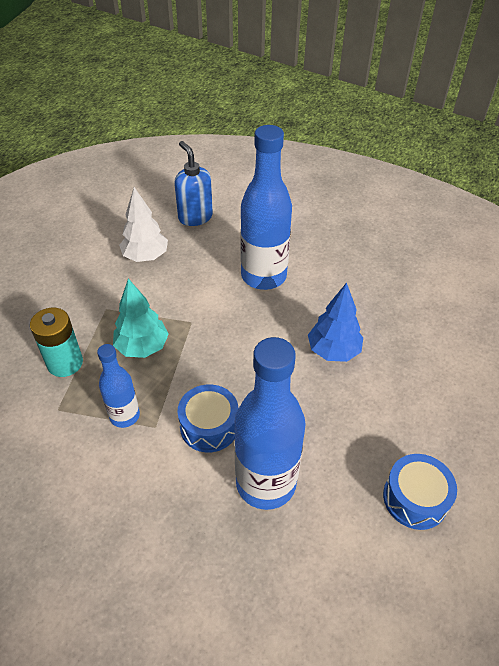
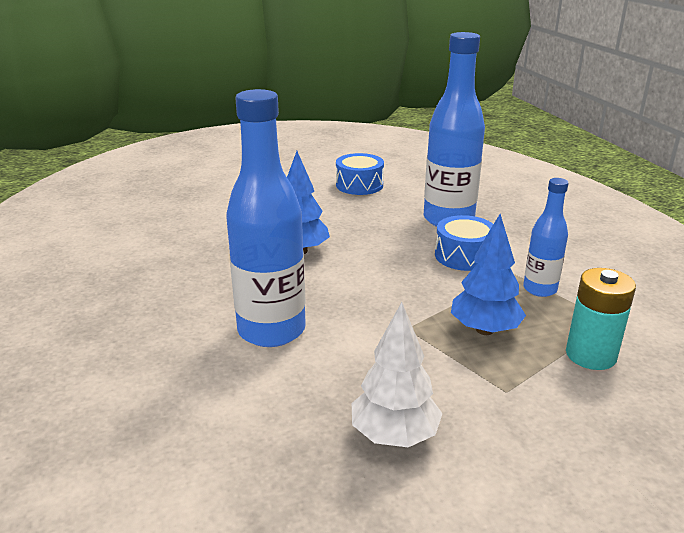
camera: 140 degrees left, 20 degrees down
(142, 347) = (484, 330): turquoise tree -> blue tree
(195, 217) = (248, 463): blue soap dispenser -> none

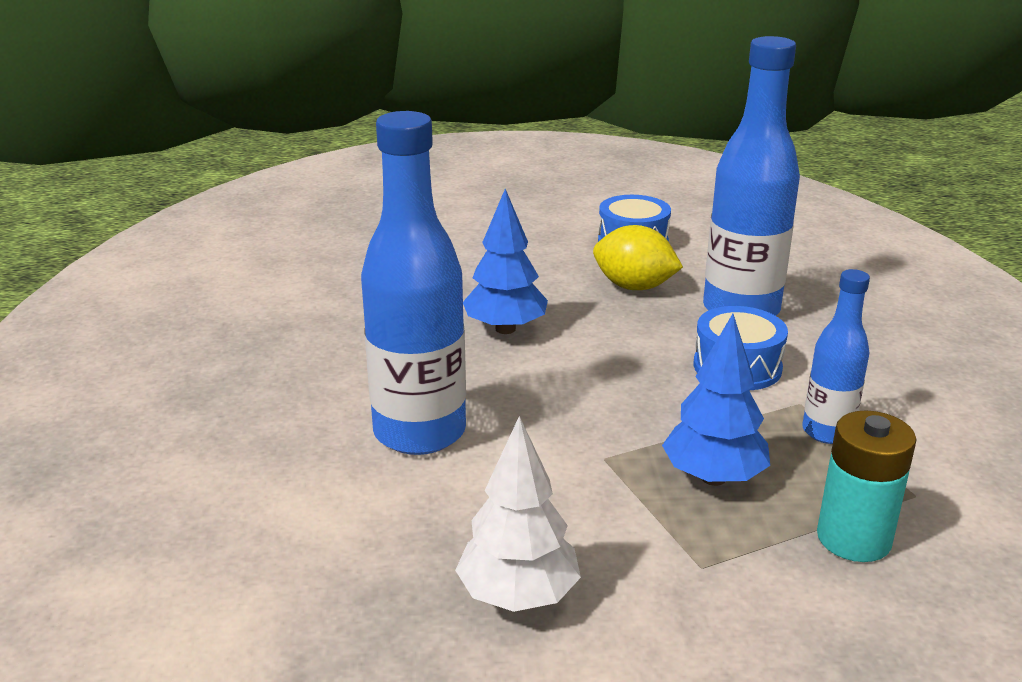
camera: 15 degrees right, 0 degrees up
(373, 213) = (634, 287): none -> yellow lemon

